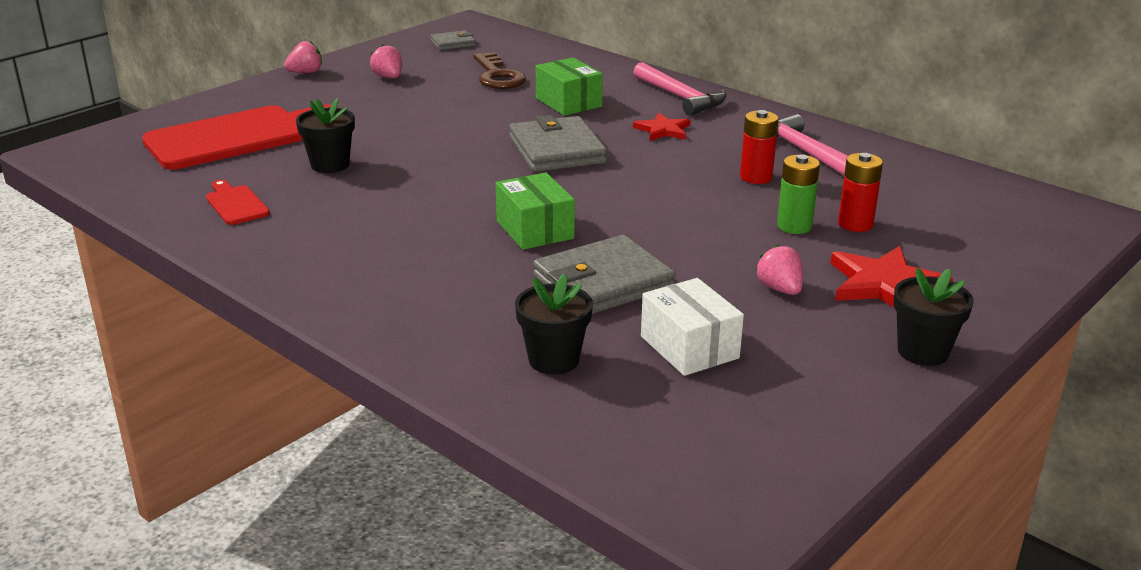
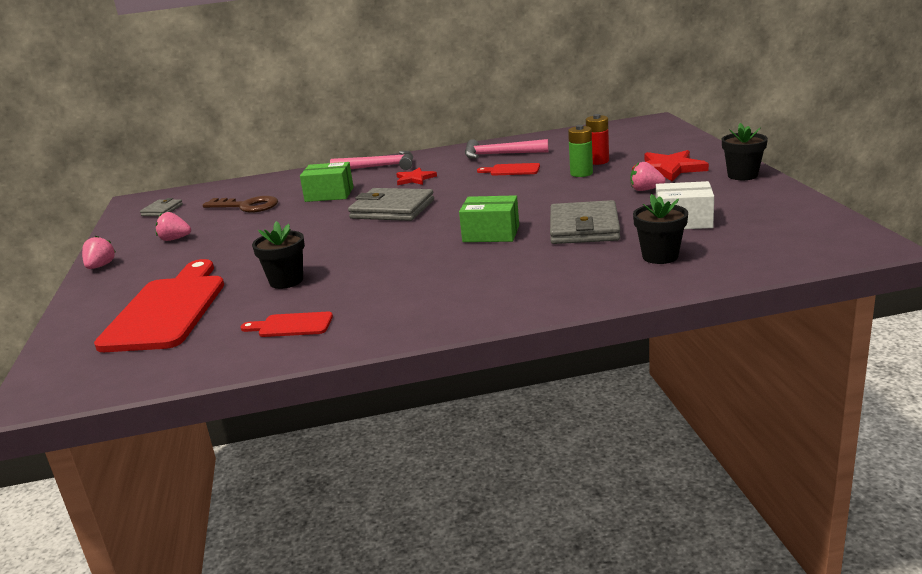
camera: 50 degrees left, 5 degrees down
(756, 177) = (512, 170): red battery -> red cutting board

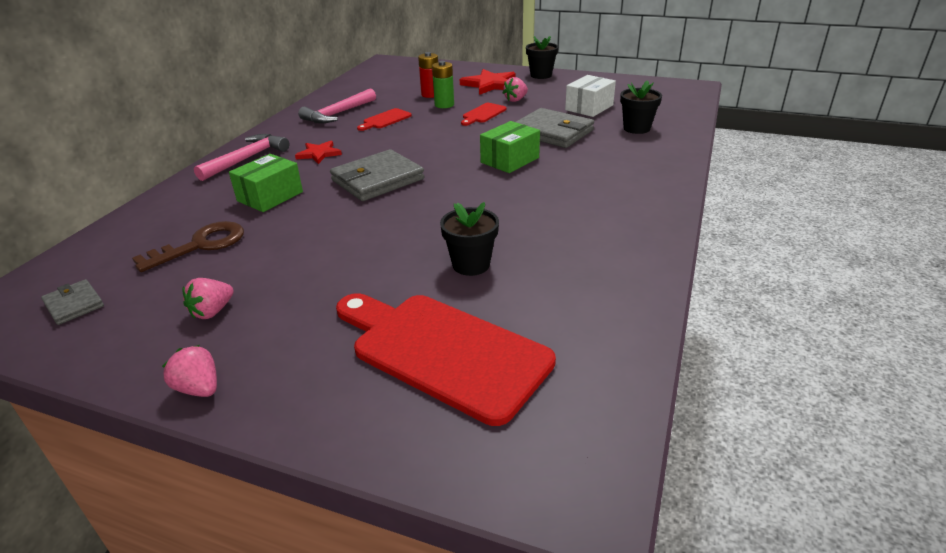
camera: 60 degrees left, 10 degrees up
(291, 325) = (584, 282): red cutting board -> red cutting board (483, 114)

